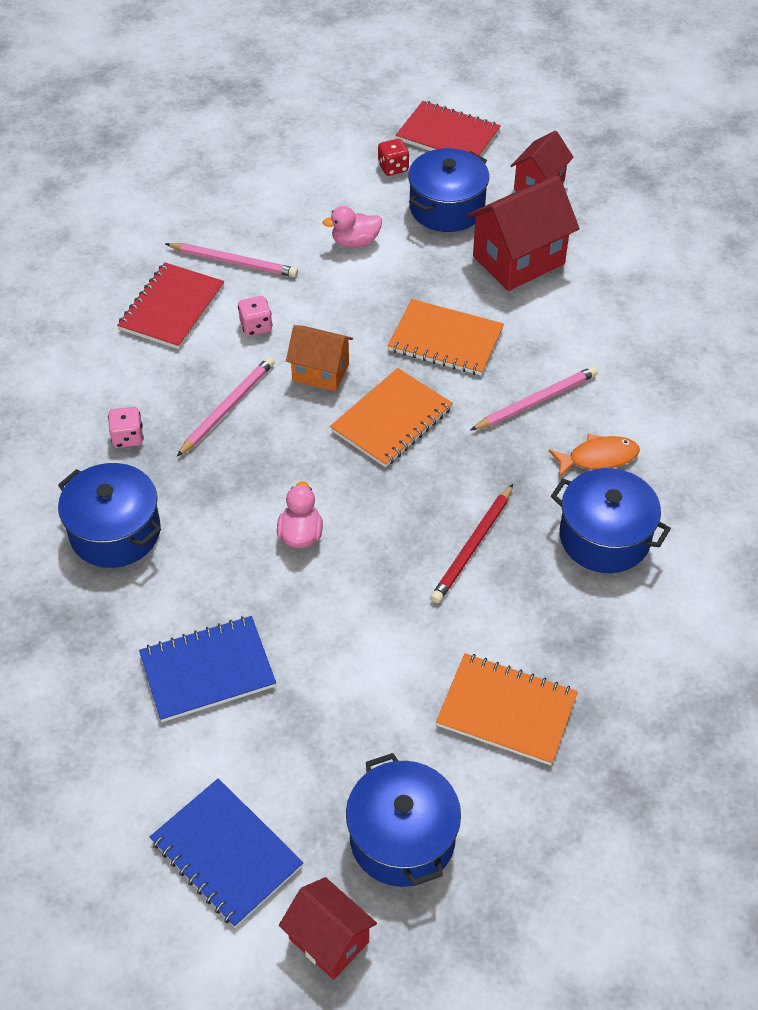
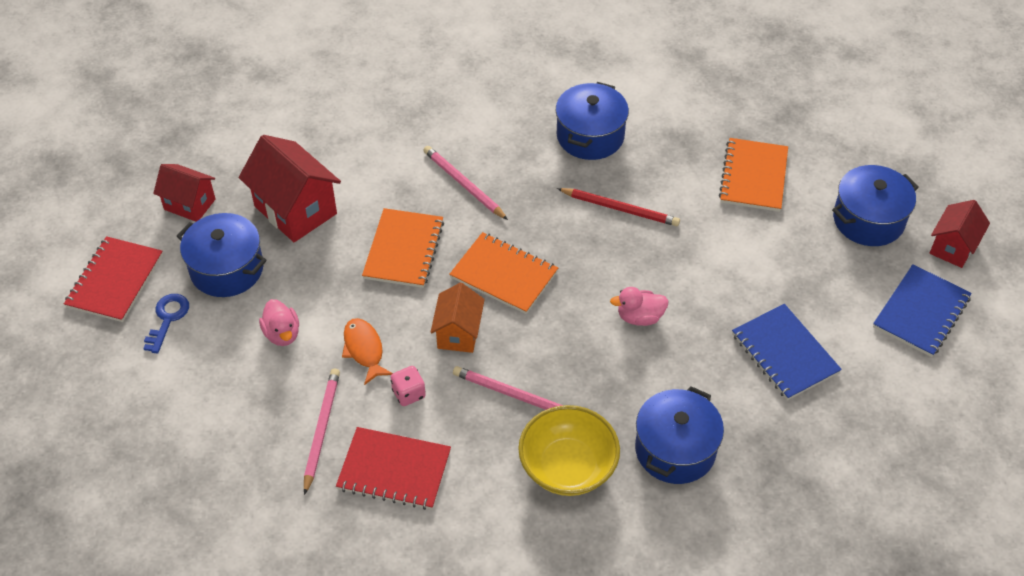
camera: 100 degrees left, 0 degrees up
(128, 437) = (568, 467): pink dice -> yellow bowl
(393, 168) = (167, 319): red dice -> blue key
(598, 458) = (514, 144): orange fish -> orange fish (364, 350)

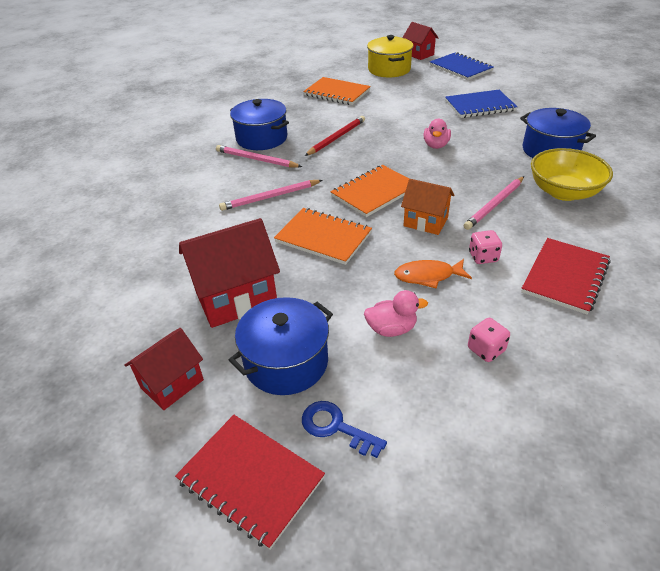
camera: 70 degrees left, 10 degrees down
(271, 409) = (486, 350): none -> pink dice
(321, 430) = (516, 317): pink pencil -> pink pencil (256, 159)
(868, 220) = (389, 69): blue pot -> yellow pot

